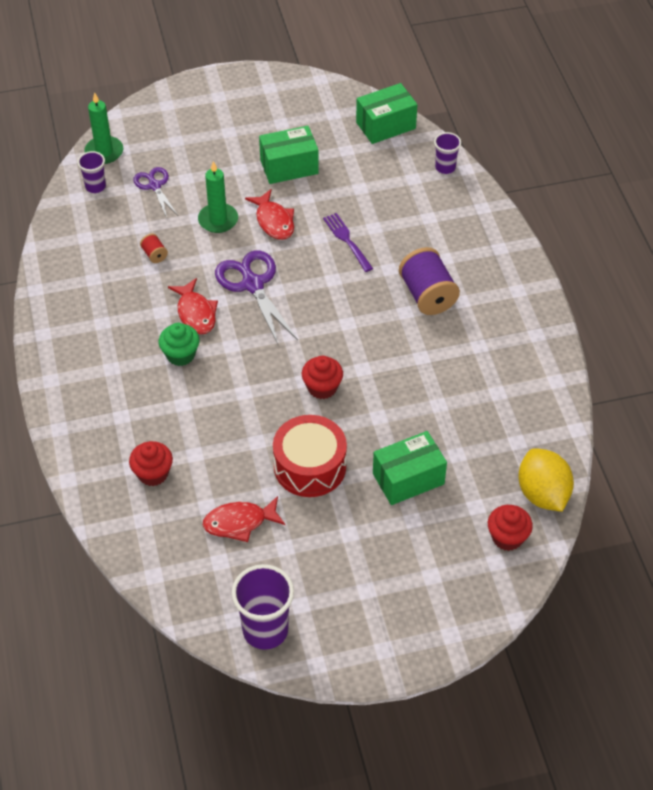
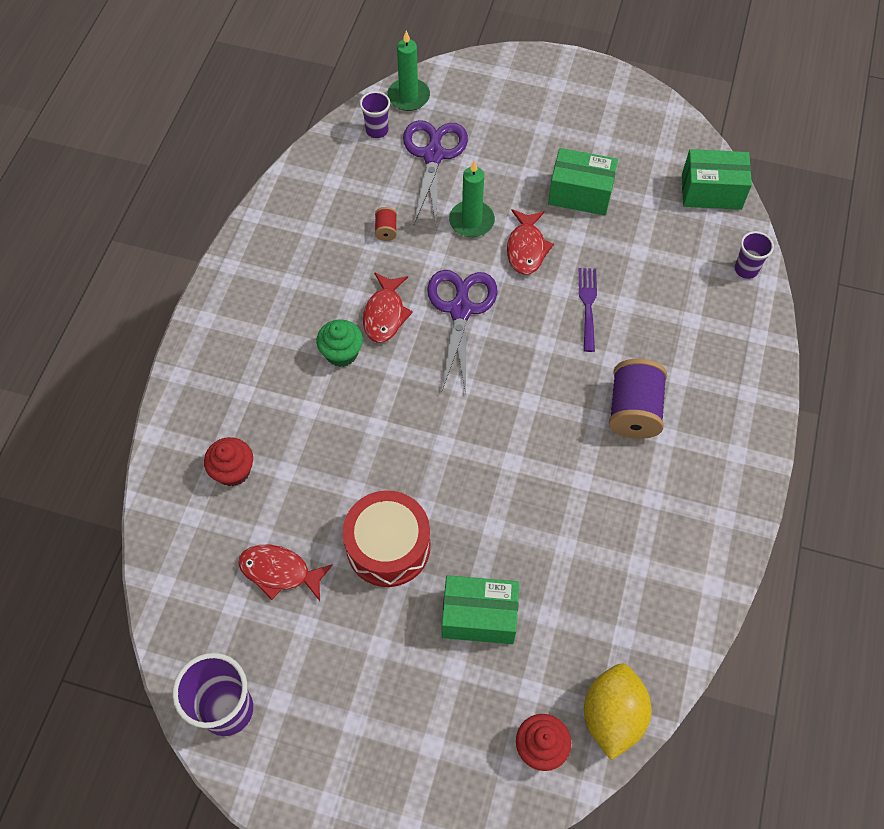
camera: 30 degrees right, 10 degrees up
(154, 186) = (433, 155): purple scissors -> purple scissors, size x1.65
(322, 388) = (457, 462): red cupcake -> none

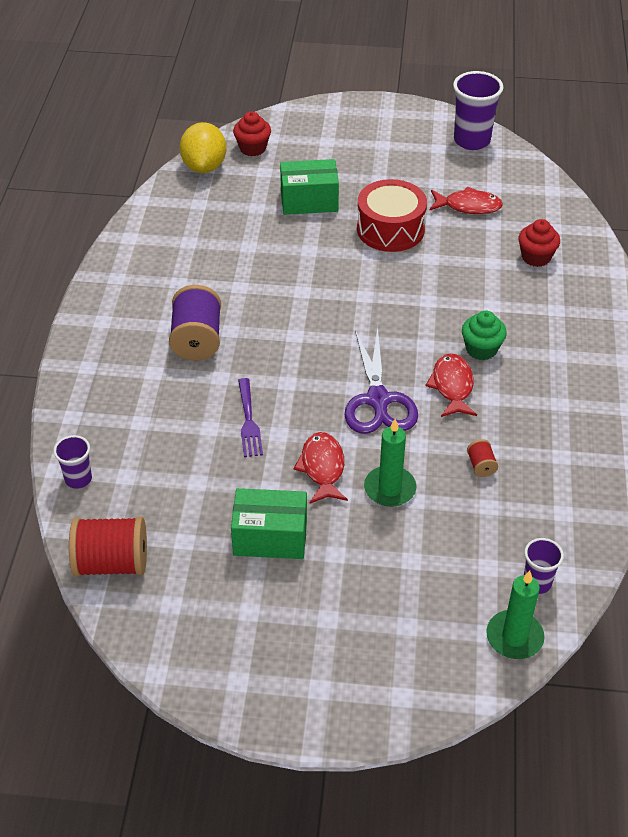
camera: 170 degrees right, 15 degrees down
(433, 155) = (456, 561): purple scissors -> none
(711, 192) = (112, 563): green box -> red spool

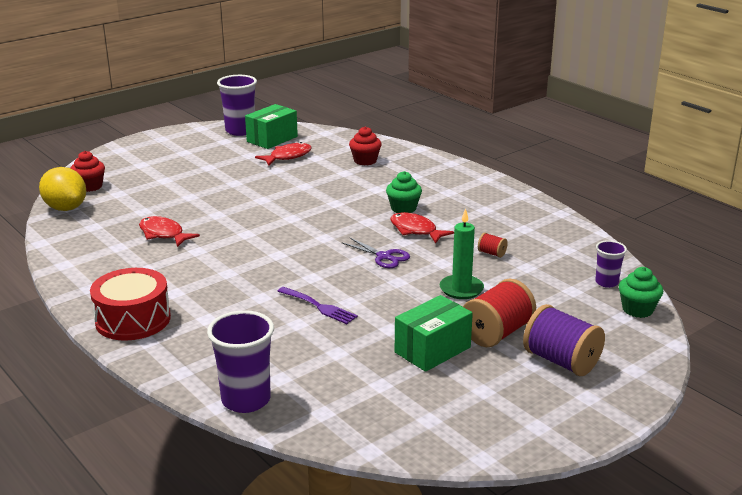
camera: 45 degrees left, 20 degrees down
(78, 479) = (246, 400): purple cup -> purple cup, size x1.78
(112, 563) = (351, 426): red spool -> red spool (497, 333)
(197, 340) = (211, 288): purple spool -> purple spool (561, 361)
(309, 201) = (177, 194): green box -> green box (272, 139)
(322, 468) = (406, 302): red fish -> red fish (163, 234)
(378, 400) = (384, 257): purple scissors -> purple scissors, size x0.61
(390, 229) = (256, 184): red drum -> red drum (133, 319)
(514, 637) = (637, 309): green candle -> green cupcake

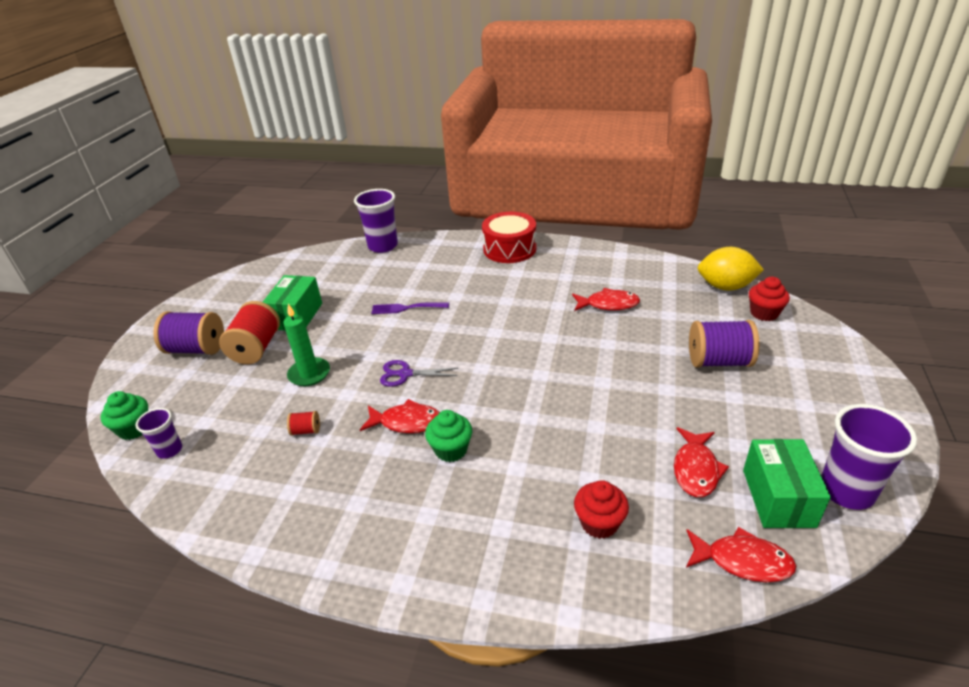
camera: 145 degrees right, 10 degrees up
(177, 180) = (718, 361): none -> purple spool
(324, 134) = (742, 561): none -> red fish

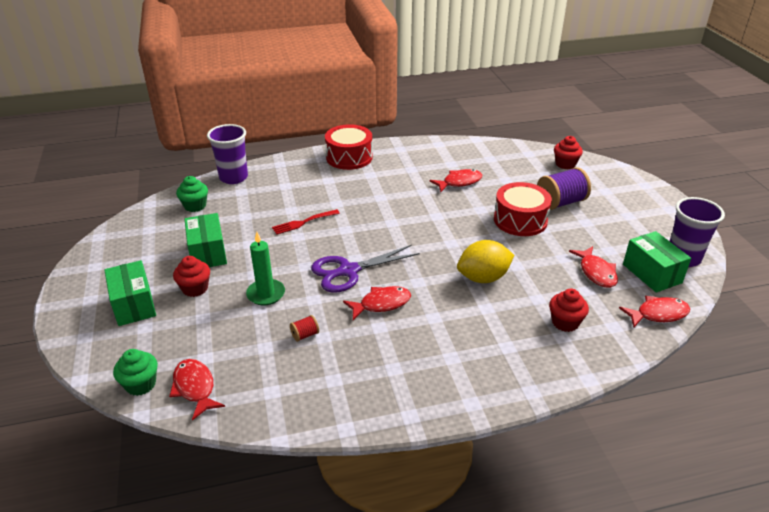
camera: 30 degrees left, 0 degrees up
(169, 450) = (195, 388): purple cup -> red fish
(197, 349) = (134, 305): purple spool -> green box
(256, 348) = (195, 288): red spool -> red cupcake
(405, 374) = (348, 271): purple scissors -> purple scissors, size x1.65
(406, 308) = (303, 222): purple fork -> red fork
(451, 450) = (431, 311): green cupcake -> green cupcake (195, 206)
(647, 370) = (520, 220): none -> red drum
(725, 287) = (528, 152): yellow lemon -> yellow lemon (483, 278)

